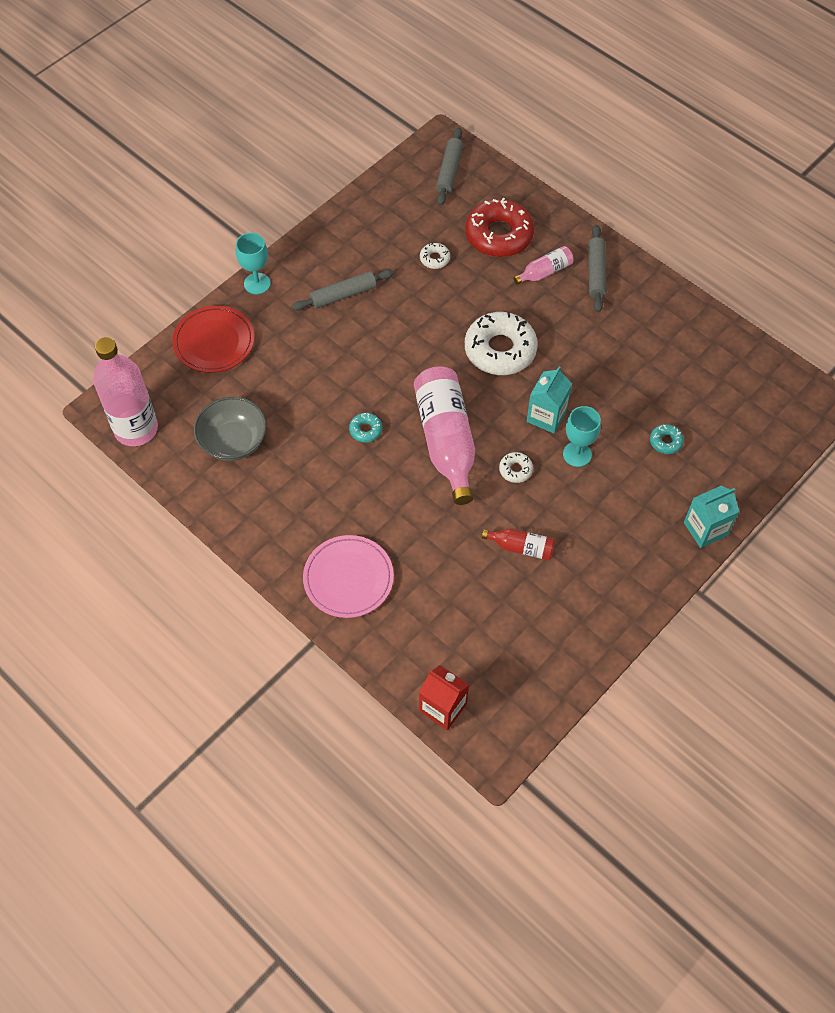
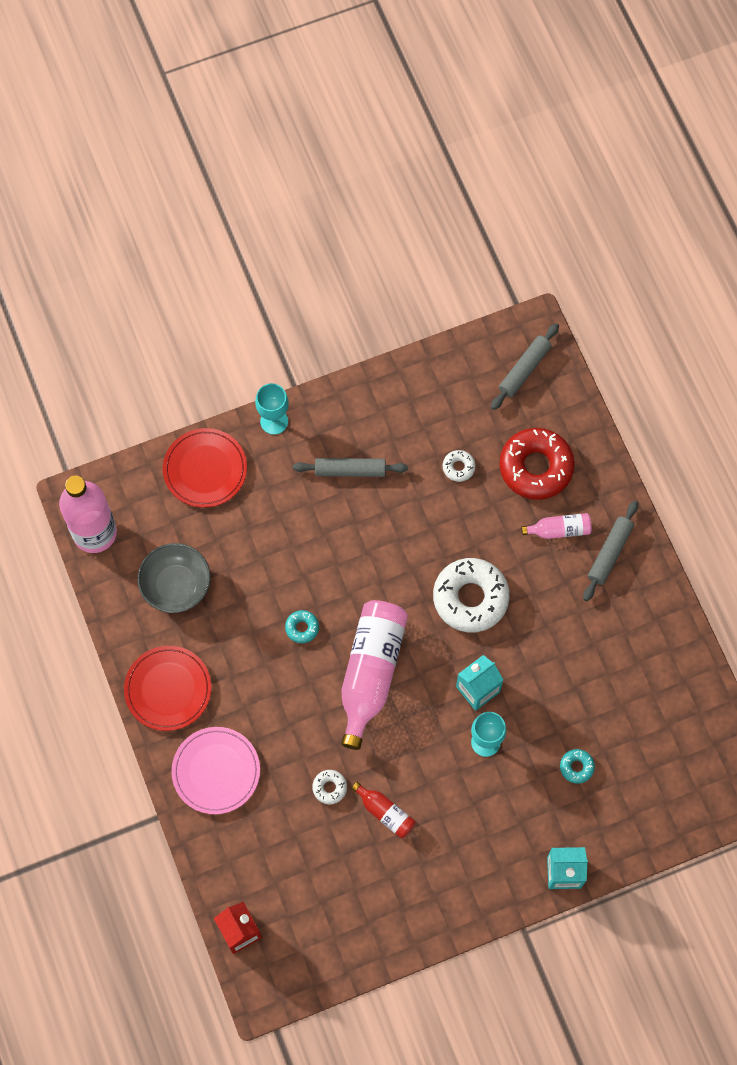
camera: 25 degrees right, 10 degrees up
(268, 528) = (168, 689): none -> red plate
(515, 470) = (420, 732): white donut -> white donut (329, 788)

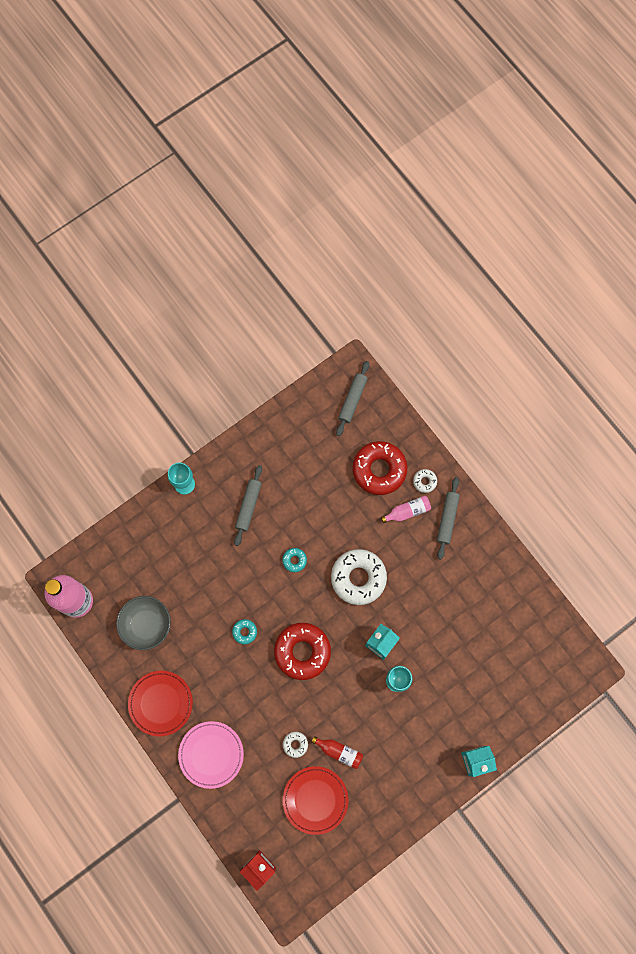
camera: 15 degrees left, 5 degrees up
(205, 469) = (144, 533): red plate -> red plate (315, 800)
(350, 470) = (248, 506): grey rolling pin -> grey rolling pin turned 60 degrees counterclockwise
(371, 672) = (302, 651): pink bottle -> red donut
(458, 467) = (325, 484): white donut -> white donut (424, 481)
(576, 767) = (465, 681): turquoise donut -> turquoise donut (294, 560)

